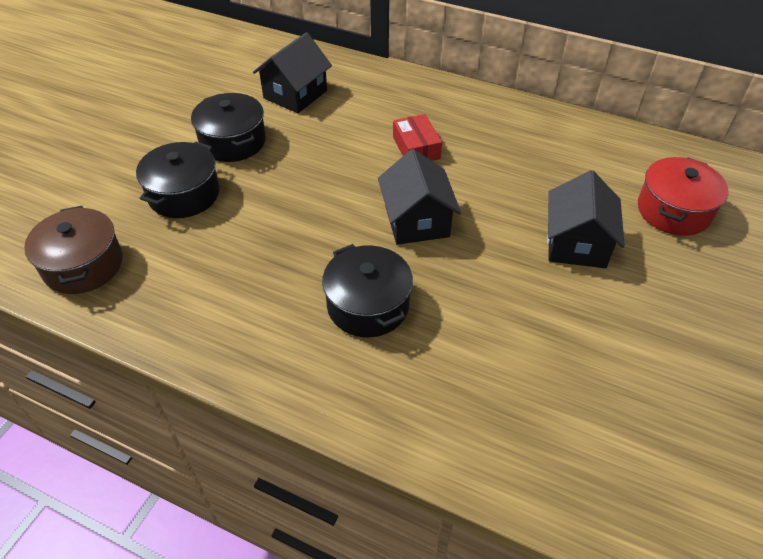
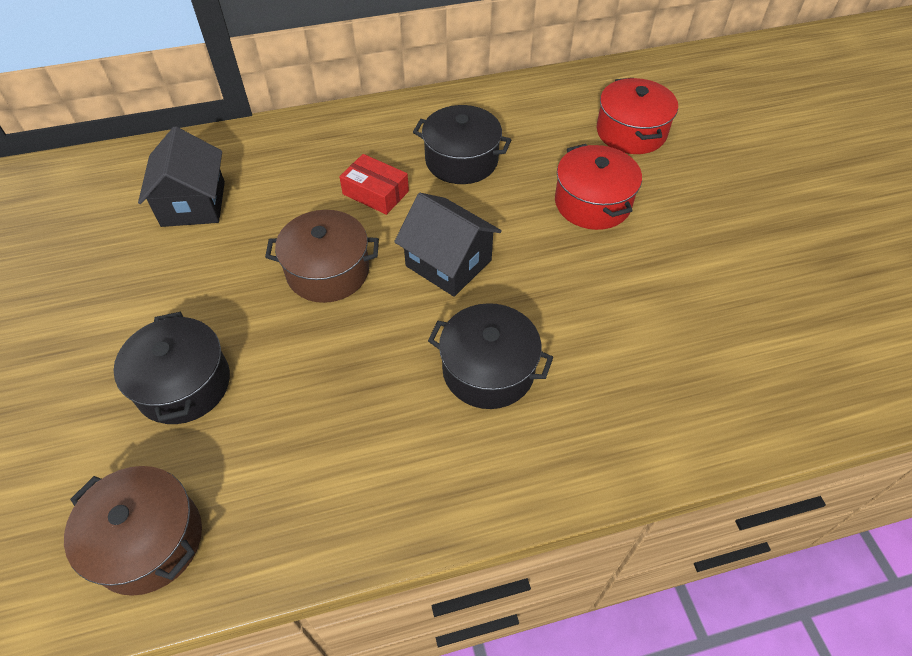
camera: 40 degrees left, 5 degrees up
(233, 142) = (177, 293): black pot -> black pot (461, 160)
(332, 179) = (328, 271): none -> brown pot
(576, 244) = (592, 203): black house -> red pot

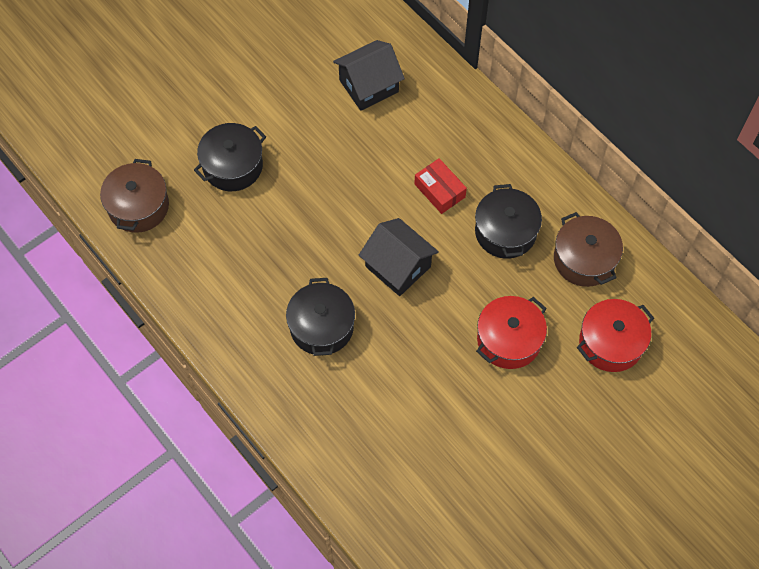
camera: 65 degrees right, 10 degrees up
(328, 271) = (353, 197): brown pot -> brown pot (584, 259)
(375, 193) = (439, 190): red box -> red box turned 45 degrees counterclockwise
(448, 263) = (398, 266): black house -> black house turned 60 degrees counterclockwise

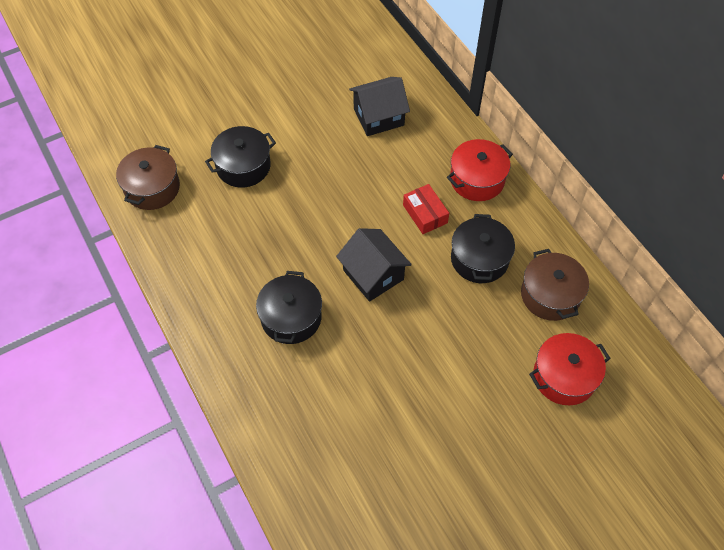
camera: 10 degrees right, 5 degrees down
(509, 340) = (465, 358): red pot -> red pot (477, 179)

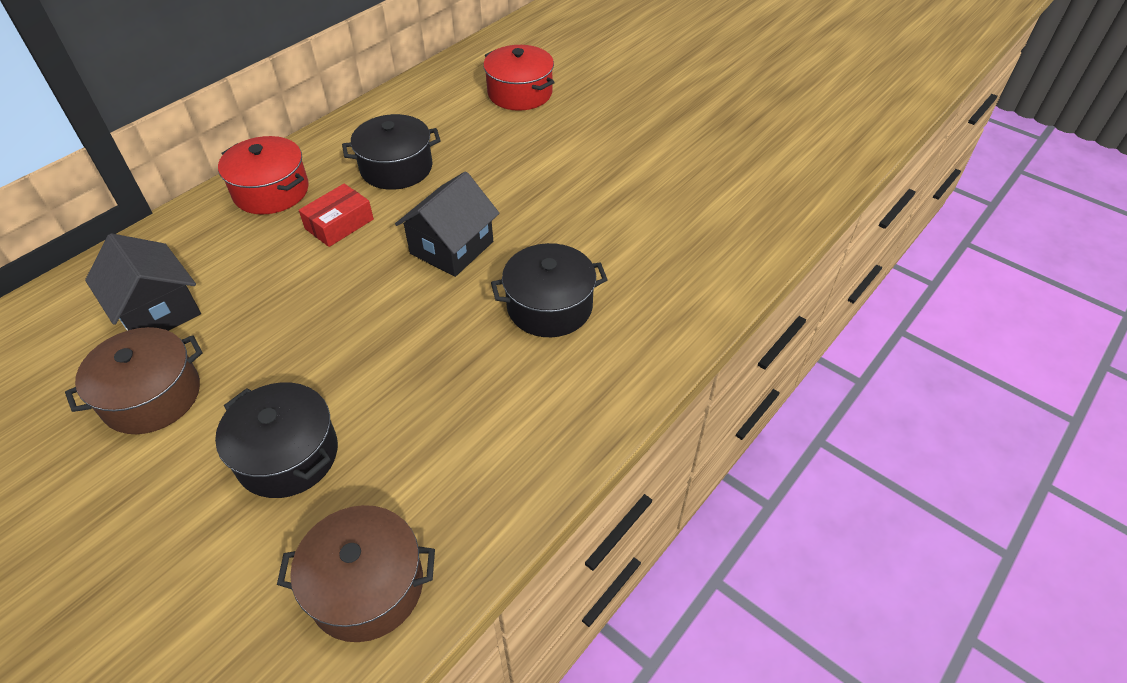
camera: 110 degrees left, 10 degrees down
(550, 295) = (427, 114): brown pot -> brown pot (152, 396)

